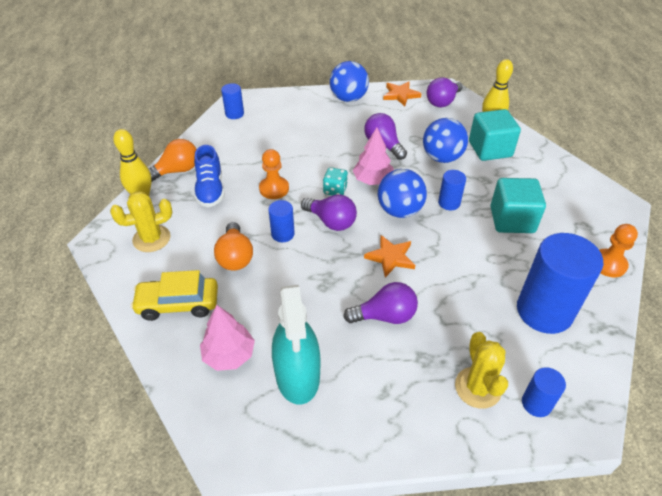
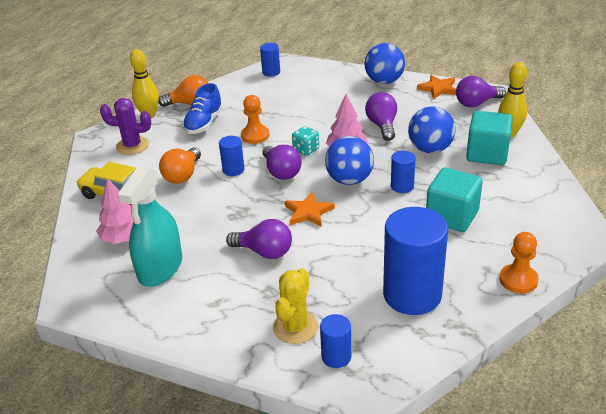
camera: 30 degrees right, 10 degrees down
(151, 239) = (132, 146): yellow cactus -> purple cactus

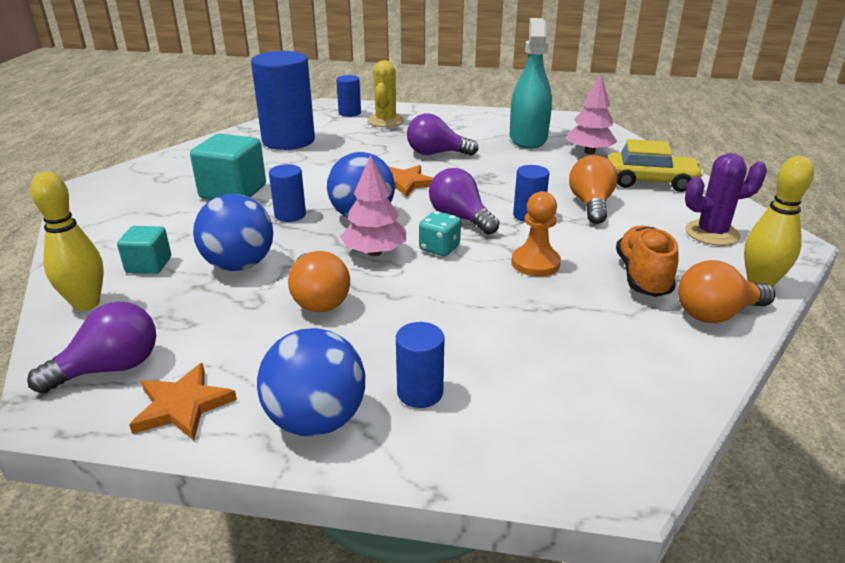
camera: 165 degrees right, 5 degrees down
(204, 123) = (642, 276): blue shoe -> orange shoe
(271, 72) = (623, 426): blue cylinder -> blue cylinder (420, 392)
(382, 126) = (318, 299): purple light bulb -> orange light bulb
(487, 154) = (149, 265): turquoise cube -> turquoise cube, size x0.58
(518, 280) = (185, 154): orange pawn -> none

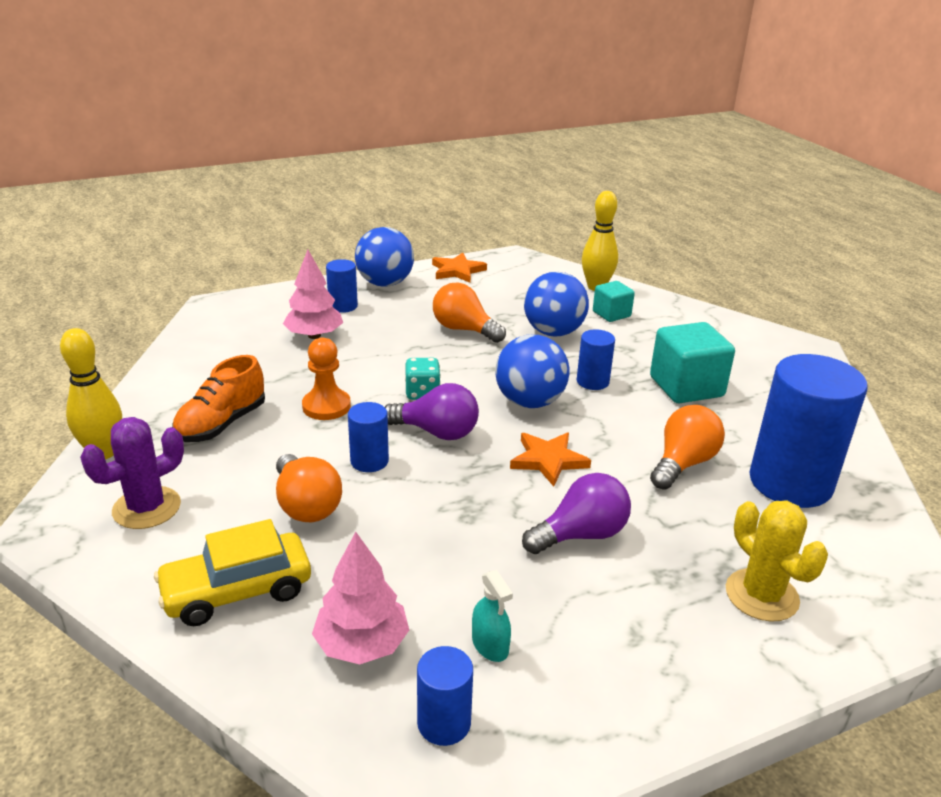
camera: 145 degrees right, 0 degrees up
(110, 368) = (519, 271): purple light bulb -> none
(350, 113) = (849, 595): blue cylinder -> blue cylinder (444, 723)
(374, 252) = (471, 372): pink tree -> pink tree (314, 335)
(528, 138) = (490, 645): turquoise spray bottle -> turquoise spray bottle, size x0.43
(642, 276) = (221, 424): orange shoe -> orange shoe turned 60 degrees clockwise
(716, 314) = (151, 408): orange light bulb -> orange light bulb (683, 463)

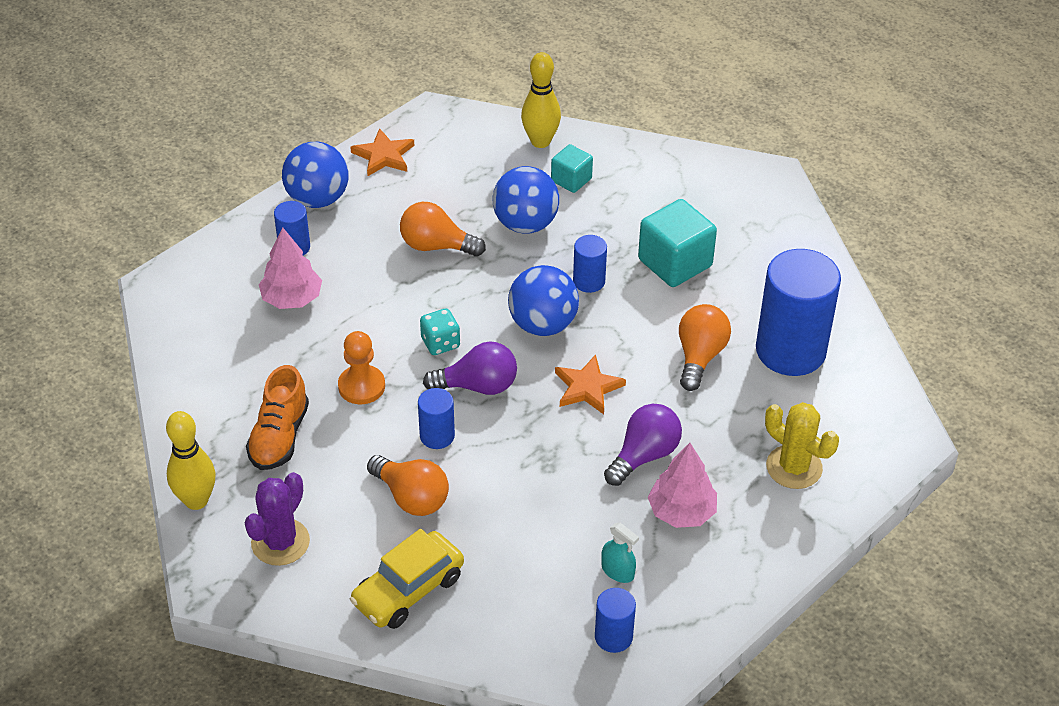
camera: 20 degrees left, 15 degrees up
(362, 644) = (527, 600): pink tree -> pink tree (681, 512)

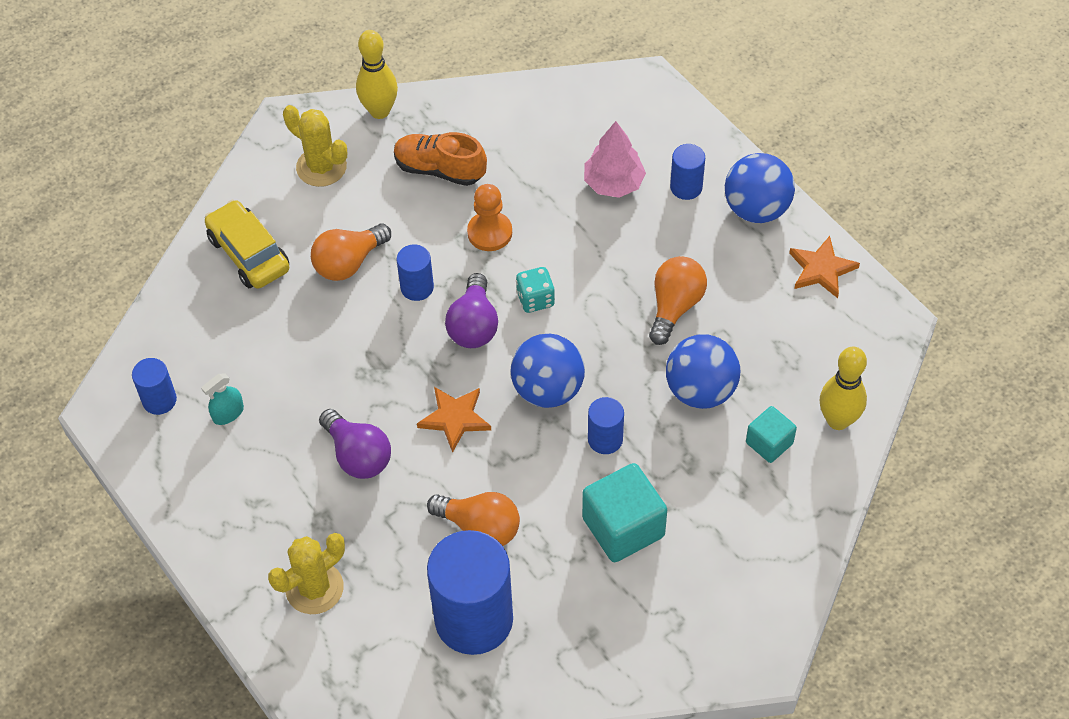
camera: 100 degrees right, 10 degrees up
(280, 542) = (321, 167): purple cactus -> yellow cactus
(681, 512) = (282, 477): pink tree -> none

